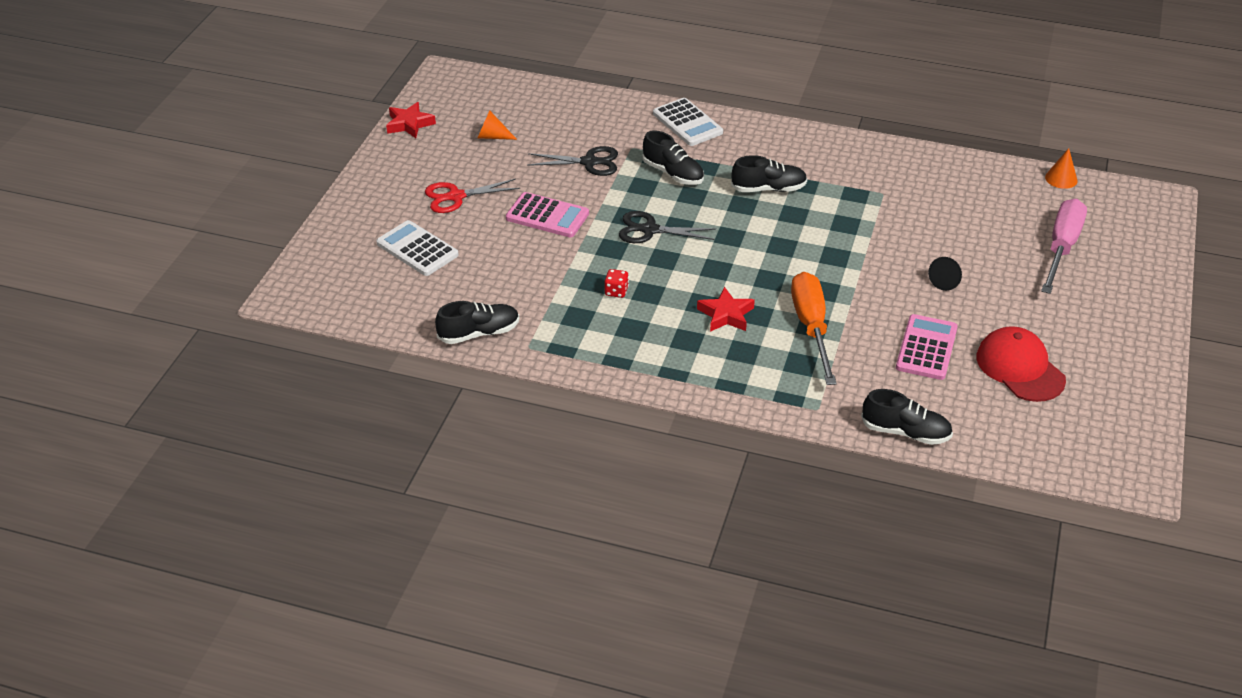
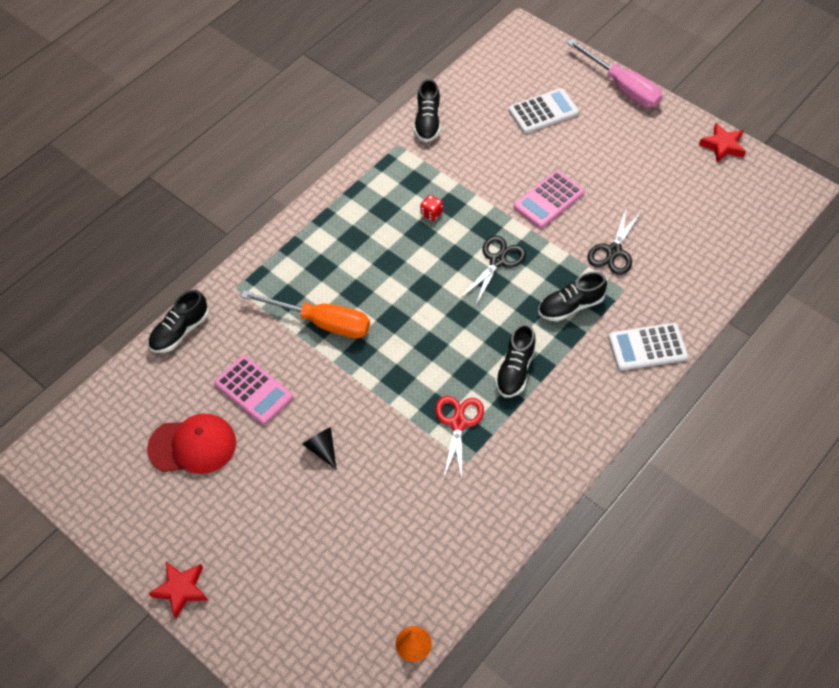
camera: 115 degrees right, 15 degrees up
(456, 197) = (601, 150): red scissors -> red scissors (458, 423)
(492, 136) = (681, 196): orange cone -> none
(726, 315) = (367, 272): red star -> red star (181, 589)
(1061, 247) = (313, 574): pink screwdriver -> pink screwdriver (622, 87)

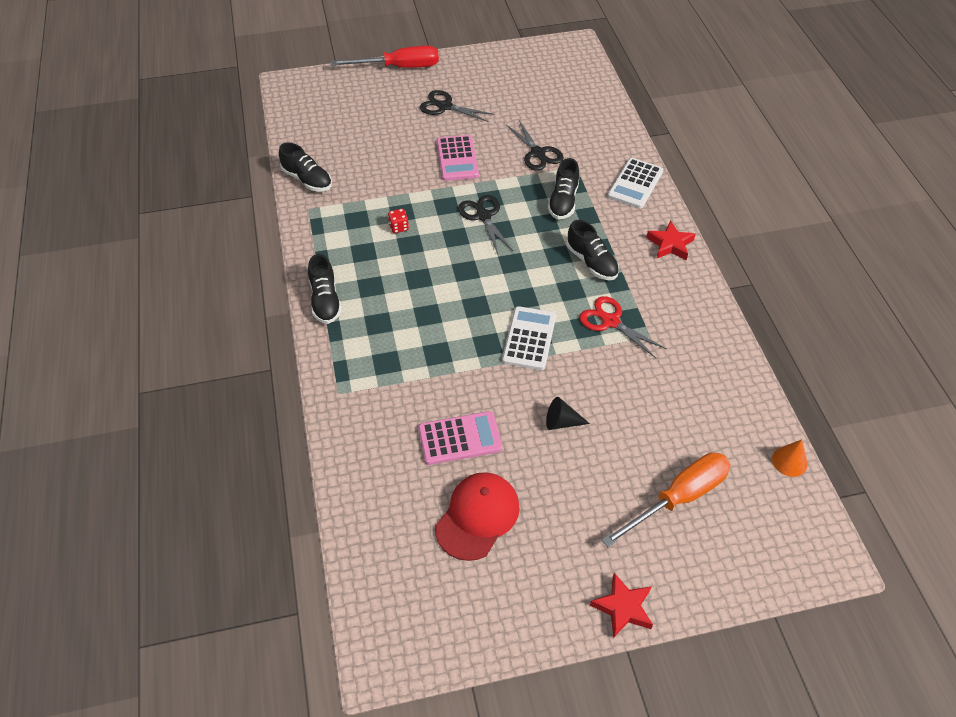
camera: 55 degrees left, 5 degrees down
(180, 331) = (344, 460): black shoe -> black shoe (325, 301)
(321, 322) = (435, 353): orange screwdriver -> orange screwdriver (679, 498)
(543, 111) = (373, 116): white calculator -> white calculator (529, 338)
(605, 150) = (445, 106): none -> black scissors
(622, 87) = (399, 67): pink screwdriver -> red screwdriver
(722, 146) = (504, 54): red star -> red star (670, 244)

